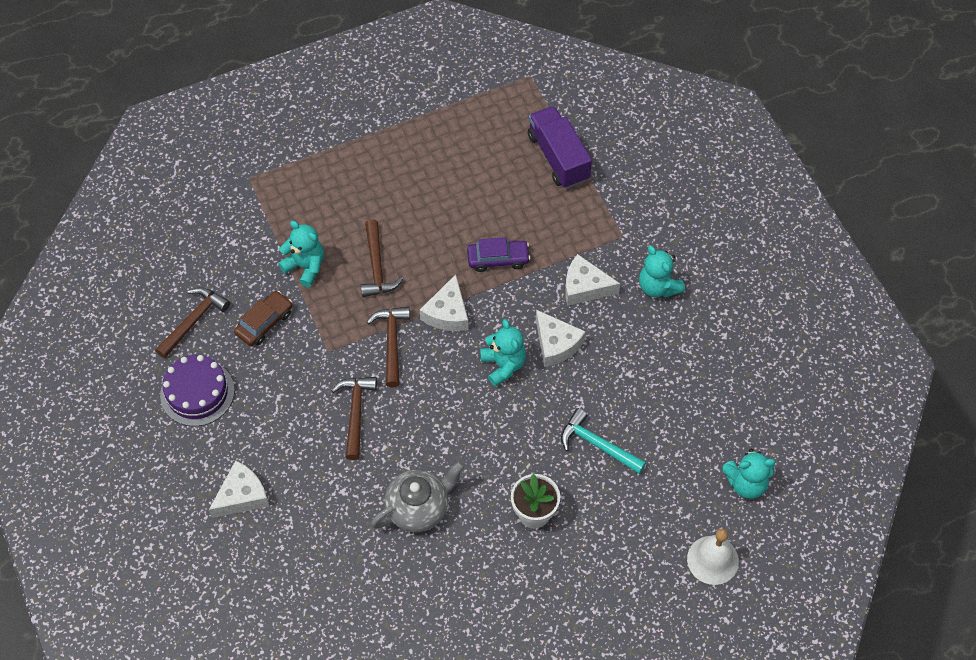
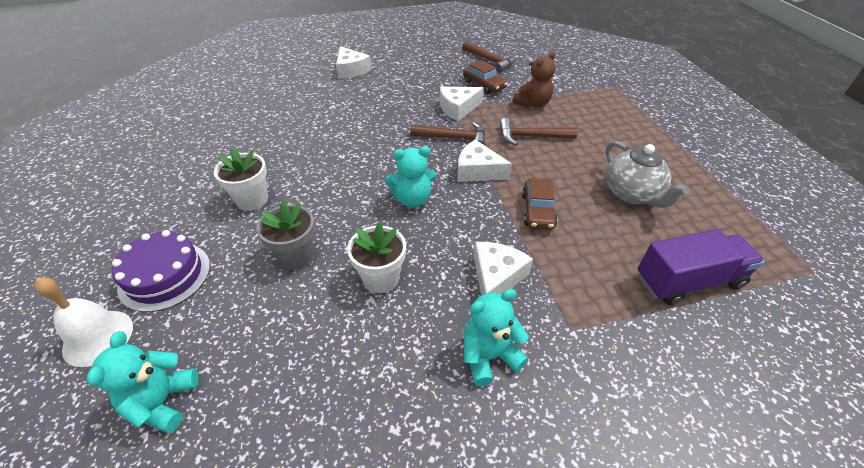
camera: 100 degrees right, 15 degrees down
(197, 392) = (434, 59): purple cake -> purple cake (165, 276)
(305, 266) = (532, 104): turquoise teddy bear -> brown teddy bear
(356, 413) = (394, 116): brown hammer -> none
(418, 508) = (298, 137): grey teapot -> grey teapot (632, 194)
(498, 259) = (537, 211): purple car -> brown car
(556, 344) = (426, 241): white cheese -> white cheese (458, 108)
(597, 445) = (296, 256): turquoise hammer -> grey flower pot
(606, 371) = (381, 278): none -> white flower pot

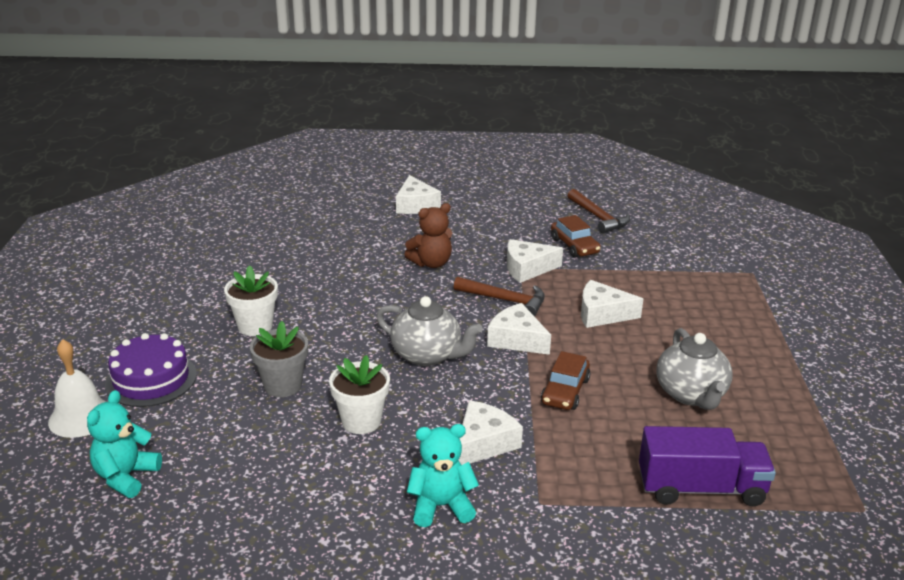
camera: 15 degrees right, 15 degrees down
(412, 199) = (427, 355): turquoise teddy bear -> grey teapot
(531, 137) = (602, 314): brown hammer -> white cheese
(532, 104) = (625, 277): brown teddy bear -> brown teddy bear (431, 263)

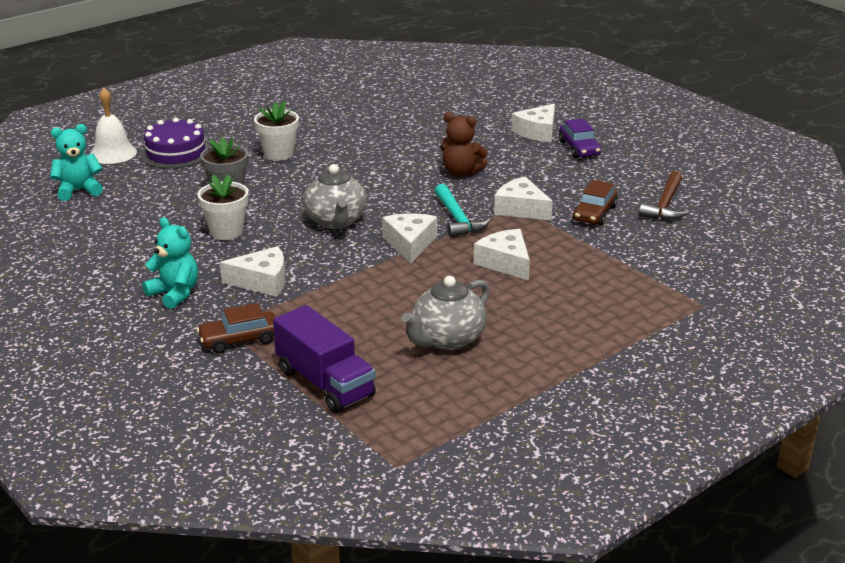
camera: 50 degrees right, 0 degrees up
(467, 204) = (579, 148): none -> purple car
(505, 300) = (457, 219): brown hammer -> turquoise hammer
(565, 391) = (370, 287): brown car -> brown car (239, 339)

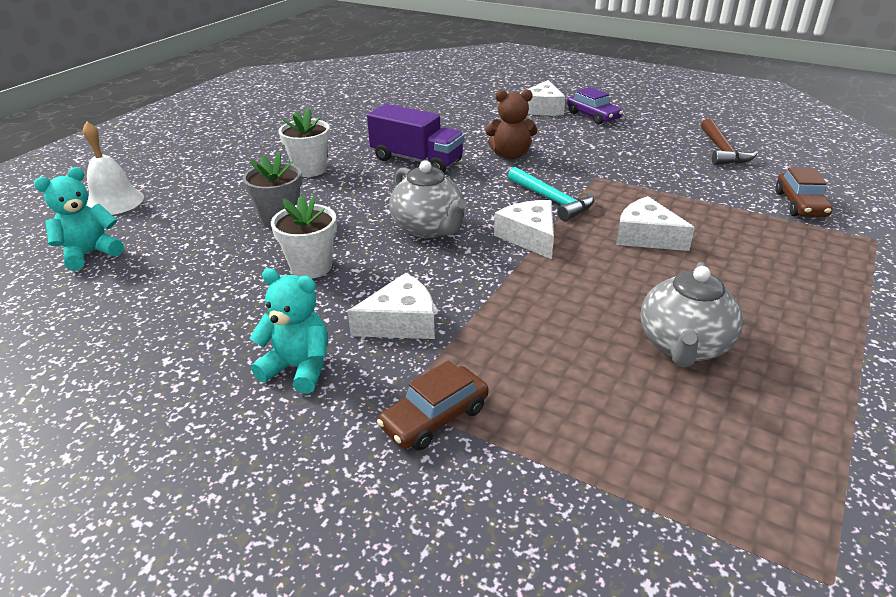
camera: 20 degrees left, 5 degrees up
(175, 153) = (191, 188): purple cake -> none
(325, 383) = (603, 457): purple truck -> purple truck (416, 160)
(521, 209) = (601, 178): white cheese -> none
(594, 213) = (672, 169): brown car -> brown car (800, 204)

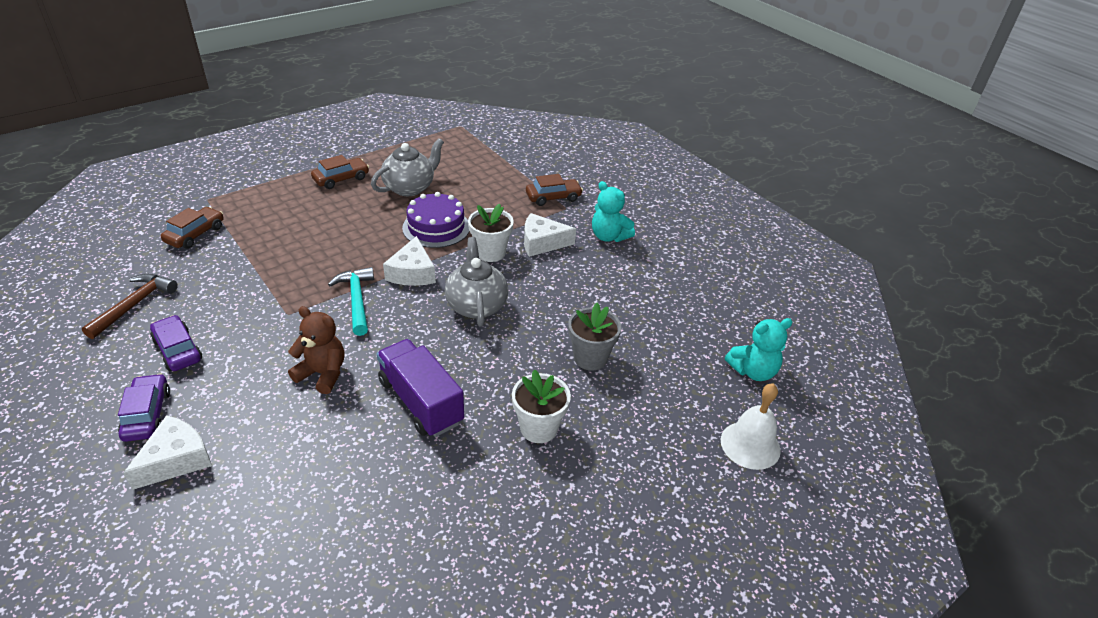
camera: 160 degrees left, 5 degrees up
(311, 267) = (580, 299): white flower pot -> white flower pot (490, 253)
(566, 295) = (436, 227): none -> purple cake
(635, 140) = (178, 350): none -> purple car
(646, 236) = (337, 247): white cheese -> none
(796, 323) = (341, 179): none -> brown car

